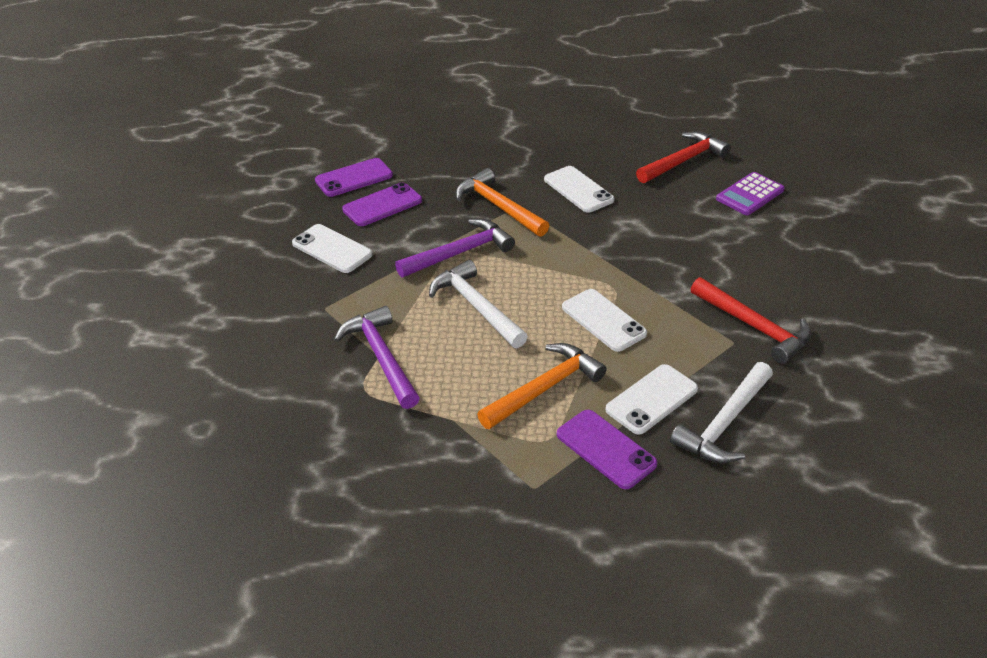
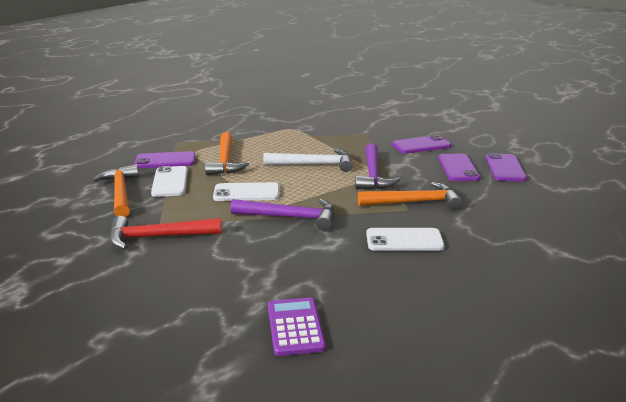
camera: 125 degrees right, 15 degrees down
(332, 249) = (421, 145): white phone -> purple phone
(381, 357) = (308, 136): purple hammer -> purple hammer (290, 217)
(683, 161) = (398, 318): red hammer -> none
(725, 423) = (120, 193): white hammer -> orange hammer

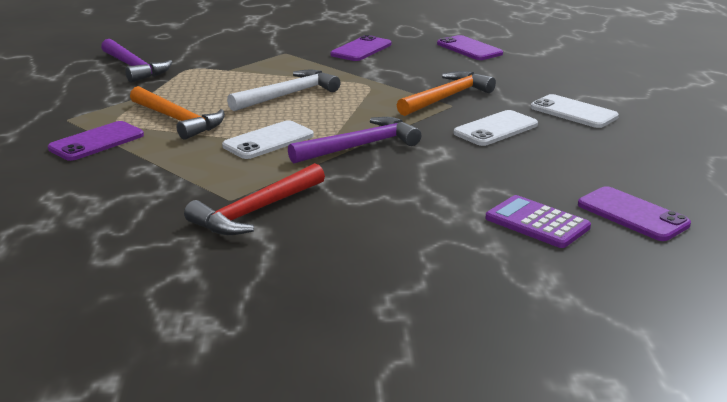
camera: 40 degrees left, 0 degrees up
(120, 193) = (110, 190): orange hammer -> none
(170, 182) = (152, 159): white phone -> white phone (573, 112)
(373, 175) = (366, 87): purple hammer -> purple hammer (134, 67)
(458, 168) = (430, 59): purple phone -> purple phone (632, 214)

